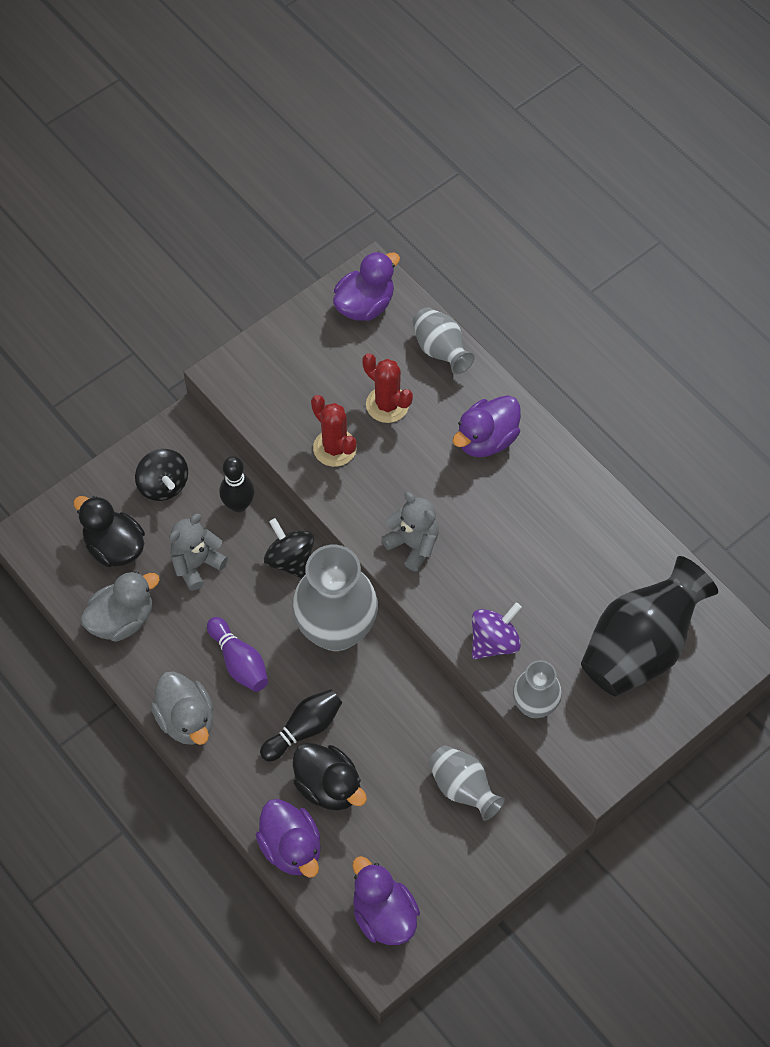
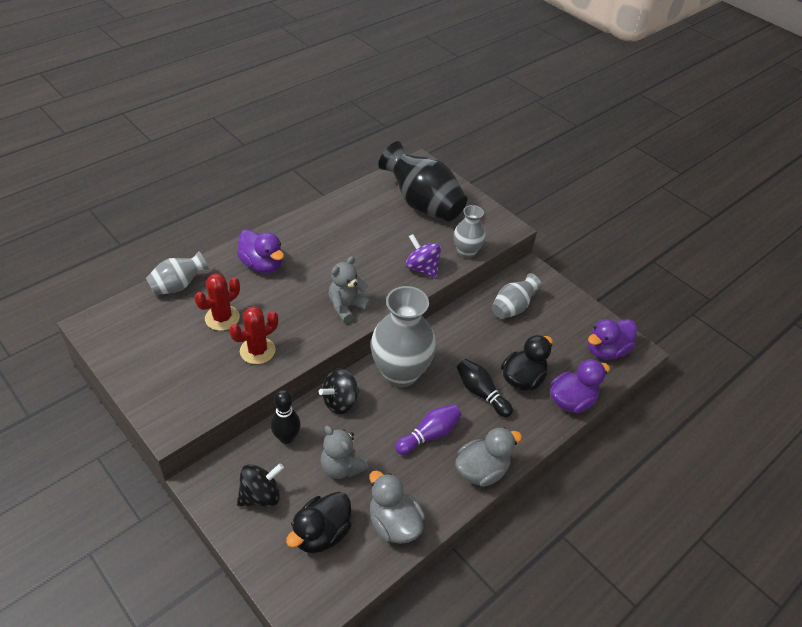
camera: 95 degrees left, 15 degrees down
(365, 305) = (122, 329): purple duck -> none

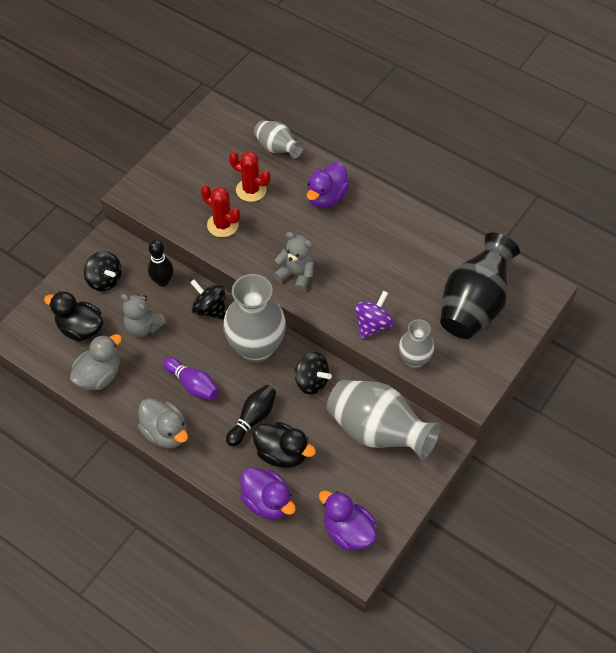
camera: 80 degrees right, 10 degrees up
(341, 467) = (143, 327): grey teddy bear -> grey teddy bear turned 90 degrees counterclockwise
(450, 340) = (311, 381): none -> black spinning top
(512, 308) = (377, 431): grey vase -> grey vase, size x1.81

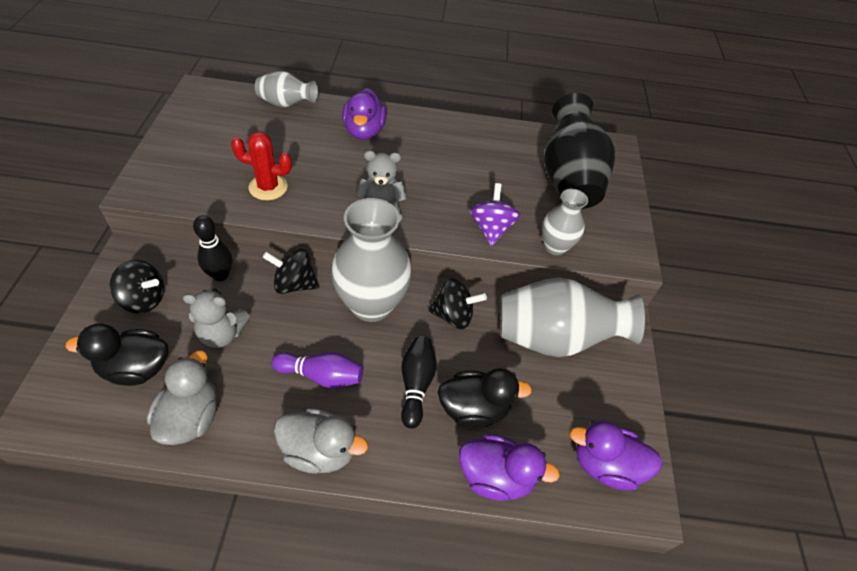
camera: 35 degrees left, 5 degrees down
(251, 190) = (280, 146): red cactus -> none

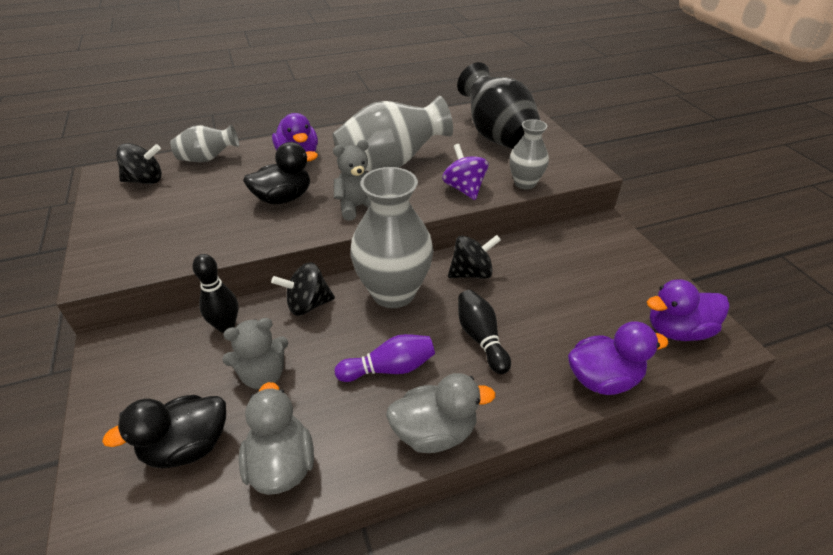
camera: 20 degrees left, 10 degrees down
(144, 299) = (154, 379): black spinning top -> black spinning top (145, 180)
(268, 187) = (237, 226): red cactus -> none
(474, 409) = (544, 335): black duck -> black duck (283, 198)
(554, 338) = (565, 257): grey vase -> grey vase (390, 164)

